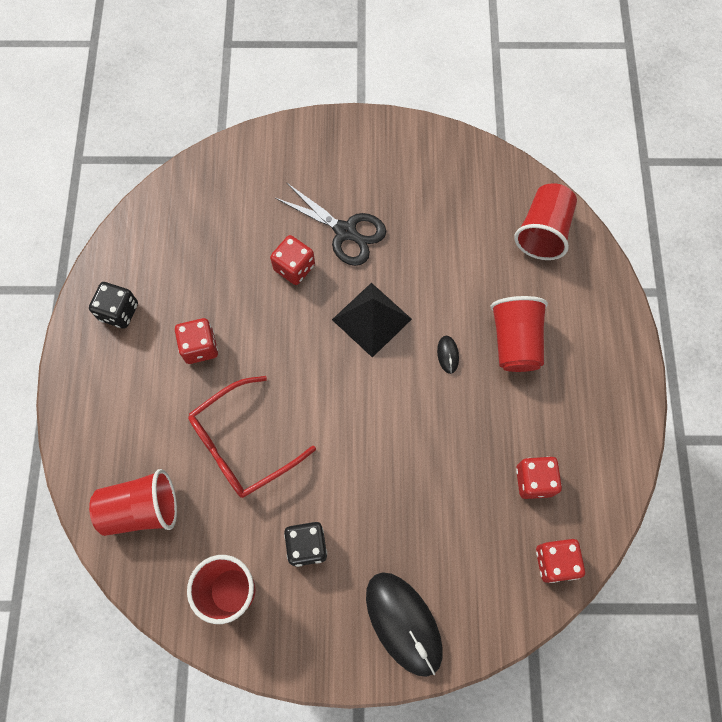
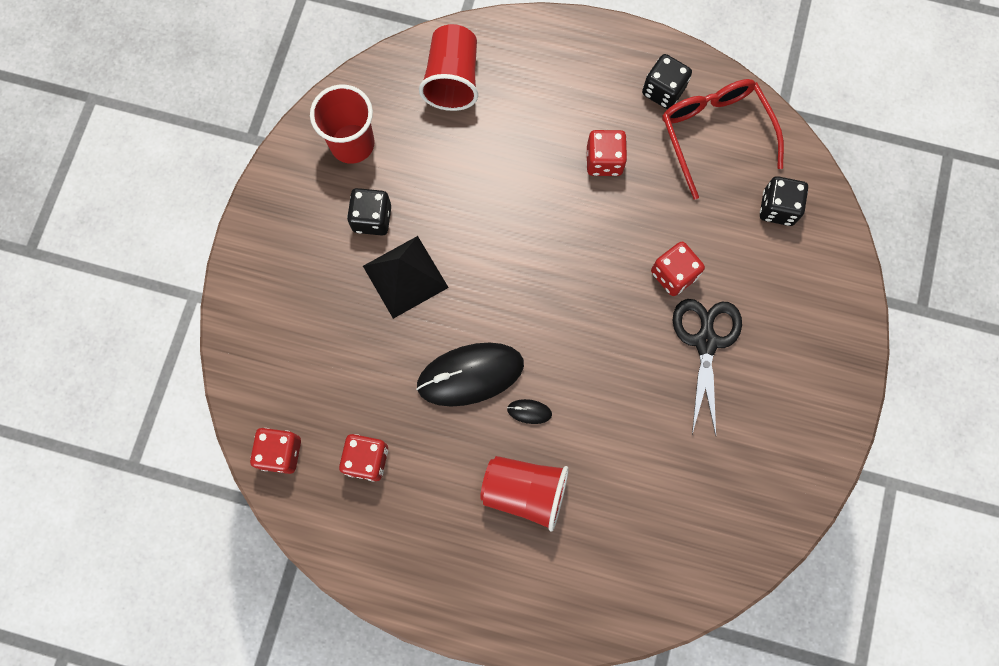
camera: 105 degrees right, 5 degrees up
(214, 200) = (777, 208): none -> black dice
(242, 444) = (489, 181): red glasses -> red glasses (714, 134)
(346, 232) = (705, 341): black scissors -> black scissors turned 135 degrees clockwise
(371, 319) = (591, 341): black pyramid -> black pyramid (405, 276)
(403, 623) = (273, 288): black mouse -> black mouse (470, 375)
(543, 232) = (654, 572): red cup -> none

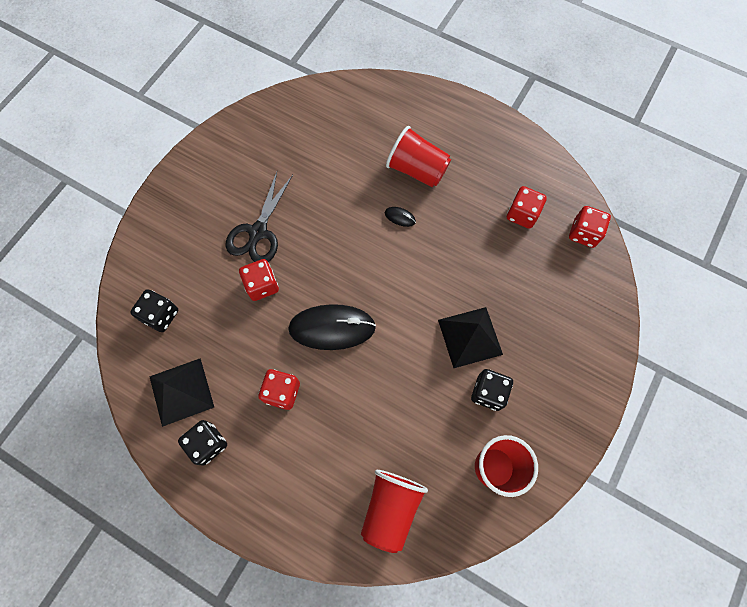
camera: 165 degrees left, 5 degrees down
(470, 375) = (436, 252): black mouse -> black mouse (332, 328)
(714, 134) = (181, 391): red glasses -> black pyramid

